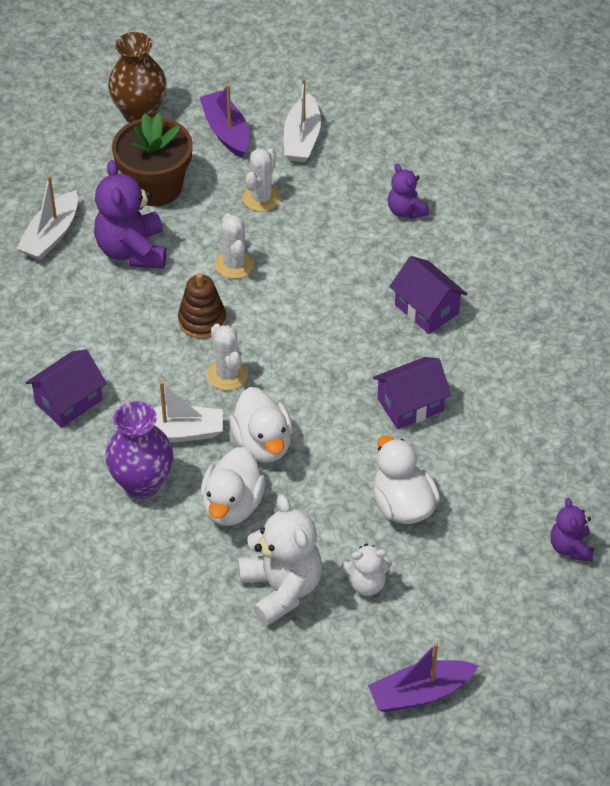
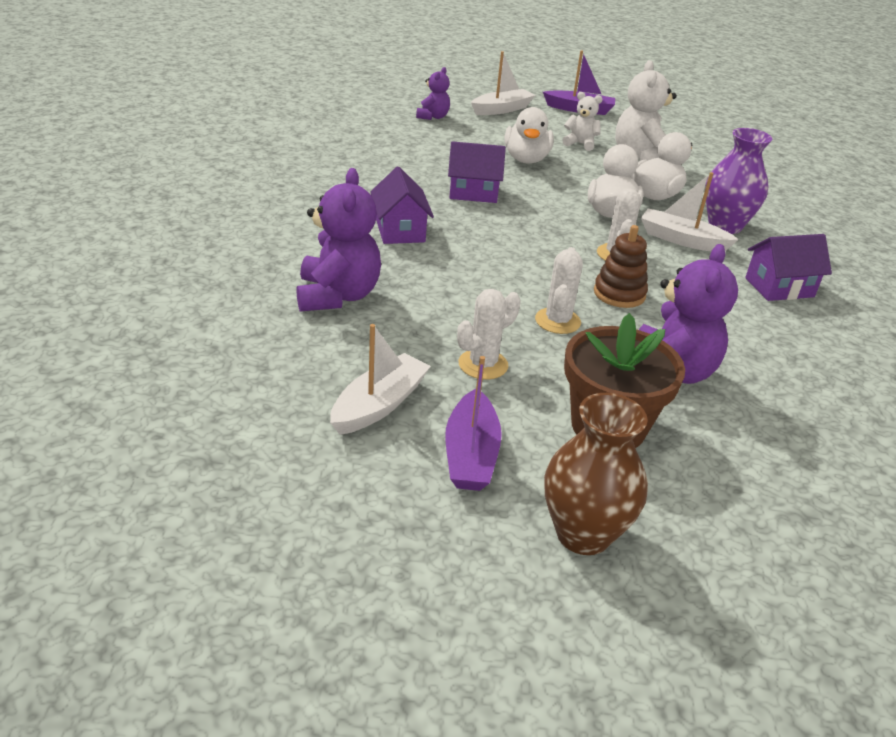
camera: 155 degrees left, 15 degrees down
(51, 235) = (769, 426): white boat -> white boat (501, 109)
(406, 211) = (337, 296): purple teddy bear -> purple teddy bear, size x1.79

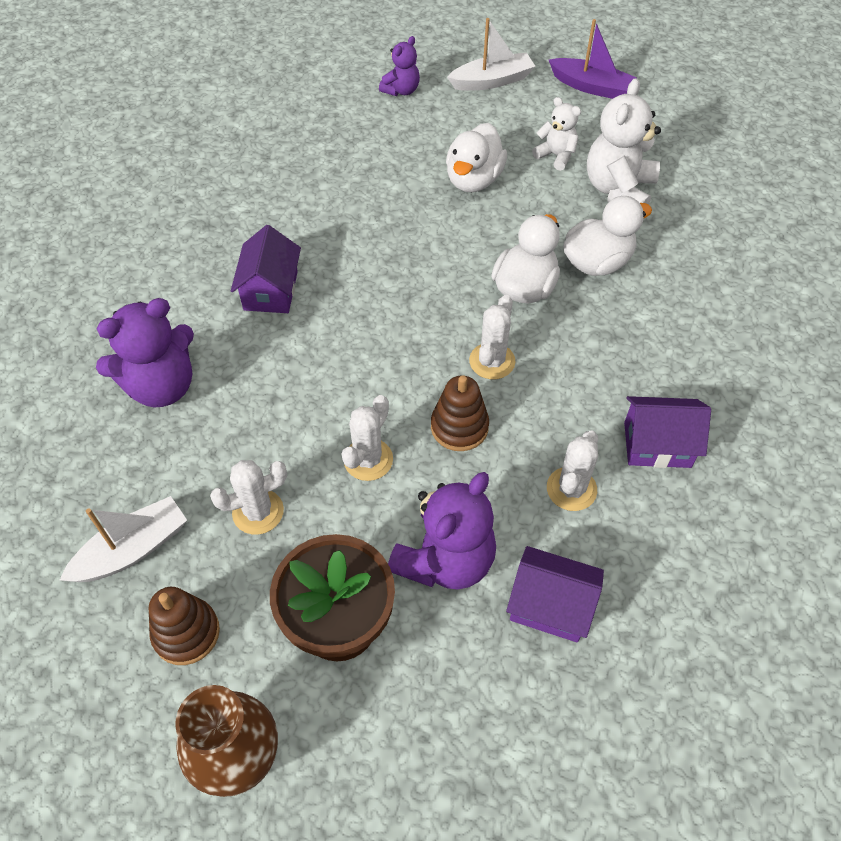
camera: 20 degrees right, 20 degrees up
(337, 296) = (161, 386): purple teddy bear -> purple teddy bear turned 45 degrees clockwise
(471, 454) = (186, 633): purple boat -> brown stacking toy
(473, 192) = (381, 234): purple house -> purple house (550, 605)
(682, 240) = (585, 346): white boat -> none
(725, 226) = (654, 327): purple vase -> none
(735, 319) = (571, 489): none -> white cactus

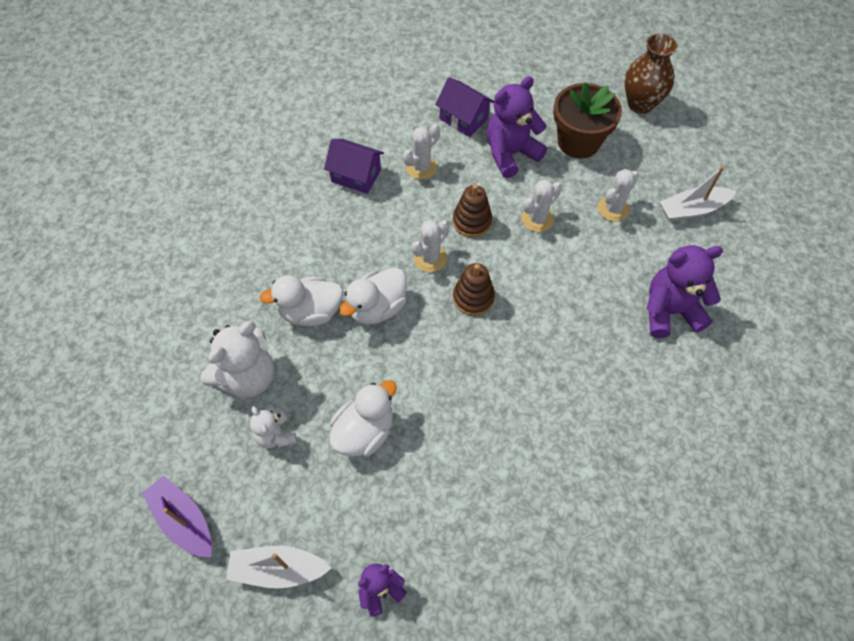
camera: 160 degrees left, 5 degrees up
(186, 633) = (662, 160): brown stacking toy -> brown stacking toy (473, 298)
(258, 512) = (613, 209): white cactus -> white cactus turned 45 degrees counterclockwise
(271, 290) = (575, 368): purple house -> none

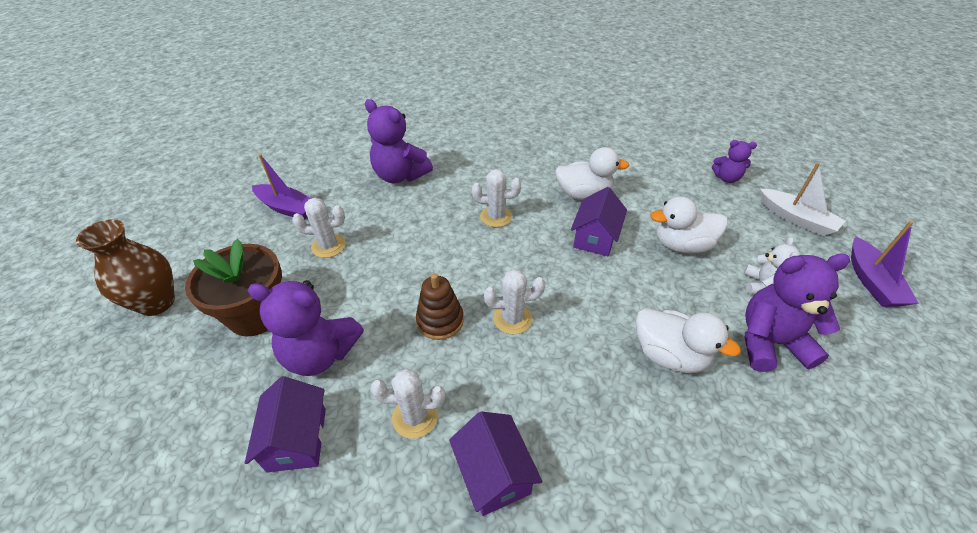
camera: 135 degrees left, 15 degrees down
(247, 377) = (770, 342): white teddy bear -> purple teddy bear
(377, 308) = (600, 314): white duck -> white duck (584, 194)
(440, 379) = (595, 238): none -> purple house
(473, 298) = (512, 266): brown stacking toy -> none
(537, 219) = (388, 281): white cactus -> white cactus (496, 217)
(692, 210) = (287, 208): white boat -> purple boat

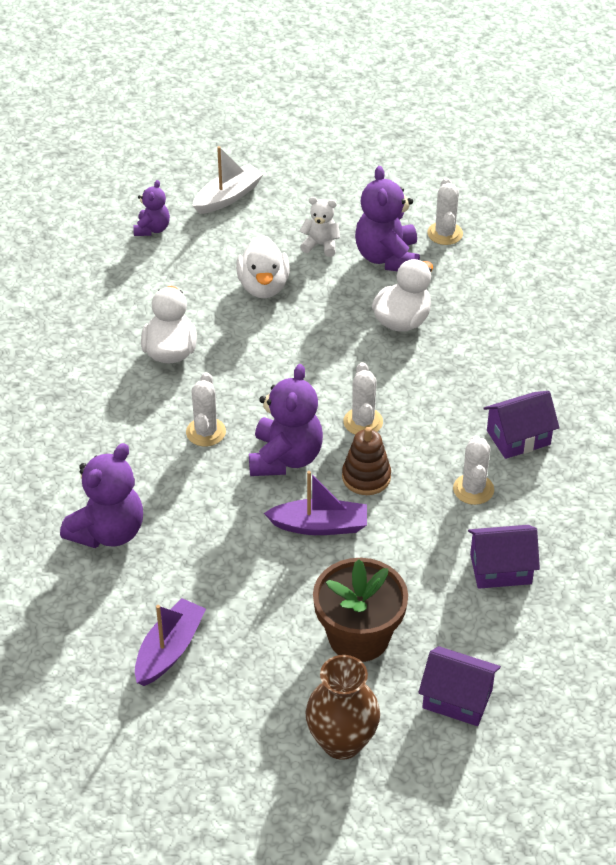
camera: 90 degrees left, 0 degrees up
(320, 354) = (410, 568): purple teddy bear -> purple teddy bear (285, 458)
(328, 246) = (249, 589): white cactus -> white cactus (445, 233)
(595, 238) = (248, 350): purple house -> purple house (457, 698)
(871, 281) = (317, 177): purple boat -> purple boat (319, 526)

